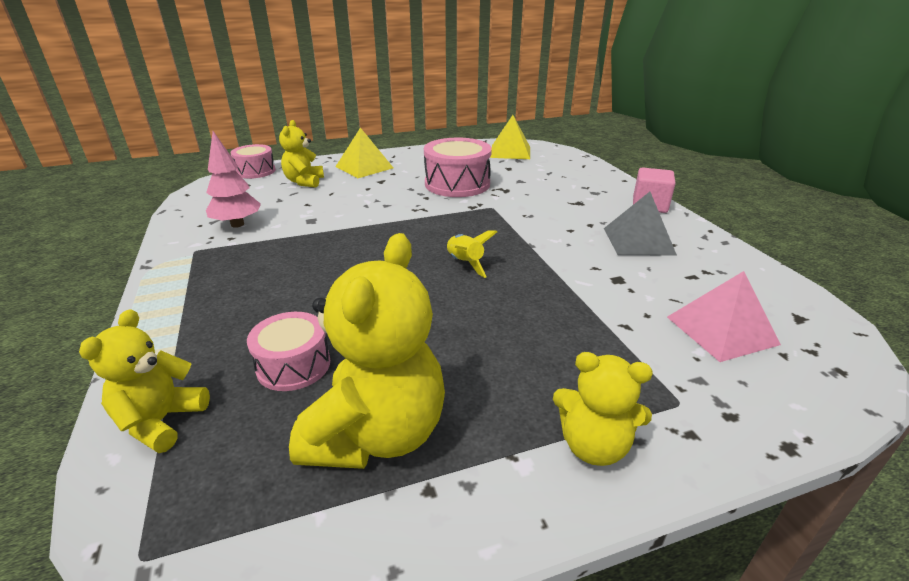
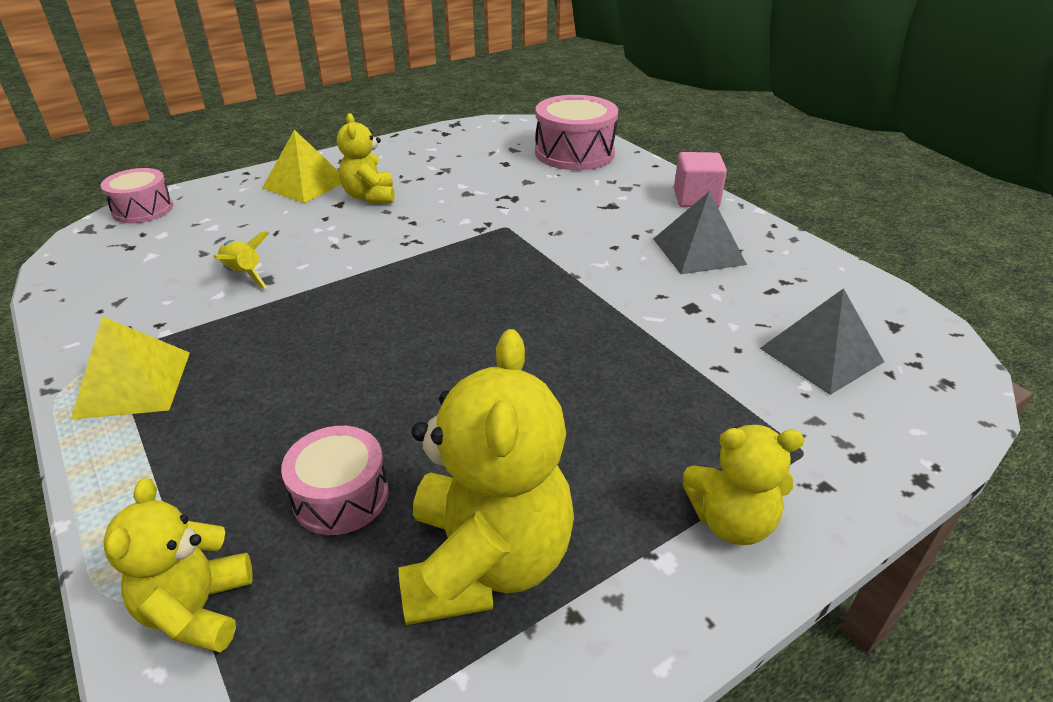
camera: 15 degrees left, 5 degrees up
(237, 224) = (158, 301): pink tree -> none
(304, 182) = (227, 218): yellow teddy bear -> yellow teddy bear (370, 196)
(457, 184) = (446, 196): pink drum -> pink drum (574, 153)
(465, 263) = (502, 314): yellow rocket -> yellow rocket (243, 274)
(510, 152) = (498, 137): yellow pyramid -> yellow pyramid (133, 384)
(721, 330) = (821, 355): pink pyramid -> grey pyramid

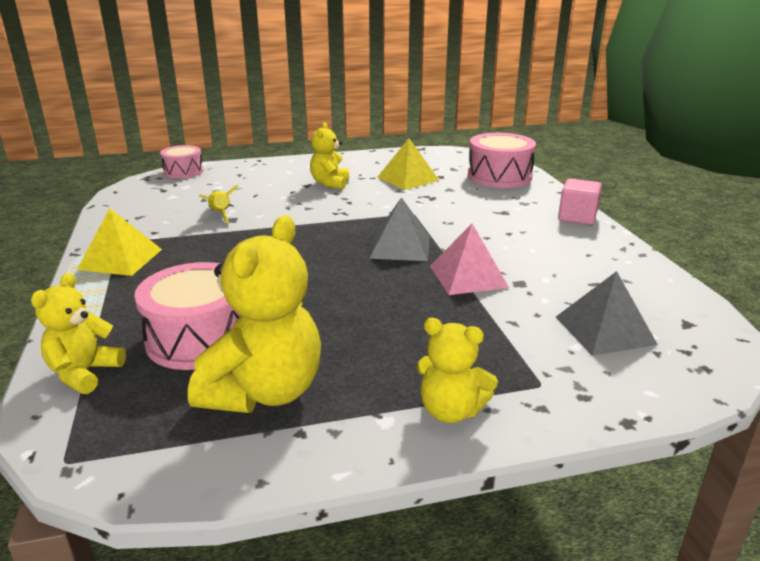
camera: 20 degrees right, 10 degrees down
(305, 184) = (292, 171): yellow pyramid -> yellow pyramid (408, 178)
(341, 496) = (200, 338): pink drum -> pink drum, size x1.63
(628, 310) = (468, 276): none -> pink pyramid
(698, 251) = (552, 250): grey pyramid -> grey pyramid (400, 247)

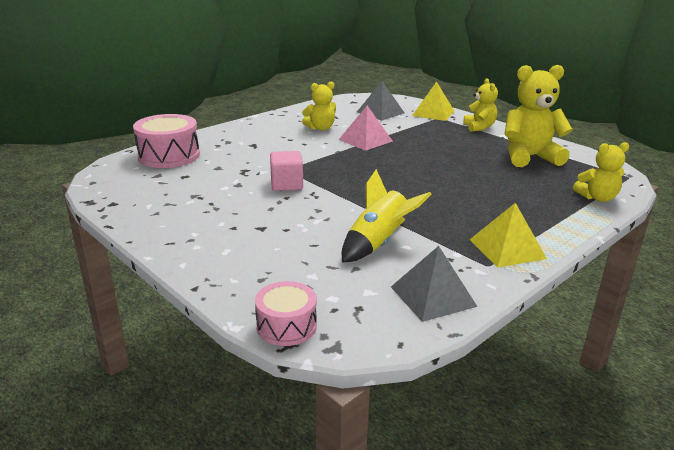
camera: 120 degrees left, 0 degrees up
(200, 338) = (526, 183): pink drum -> none
(220, 214) = (378, 243): yellow rocket -> yellow rocket, size x1.62
(330, 183) = (247, 217): yellow teddy bear -> yellow teddy bear (320, 128)
(400, 247) = (350, 162): grey pyramid -> grey pyramid (433, 296)
(408, 178) = (203, 187): yellow pyramid -> yellow pyramid (433, 113)
(577, 217) = (242, 126): pink cube -> pink cube (286, 184)

